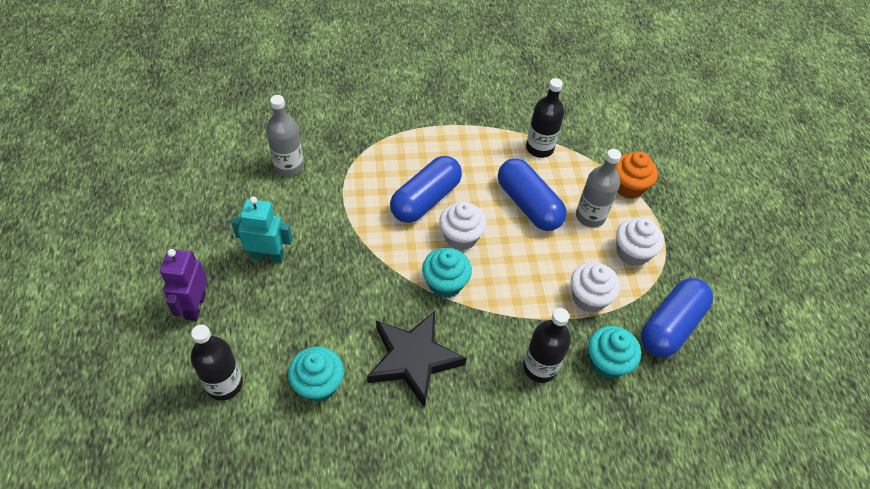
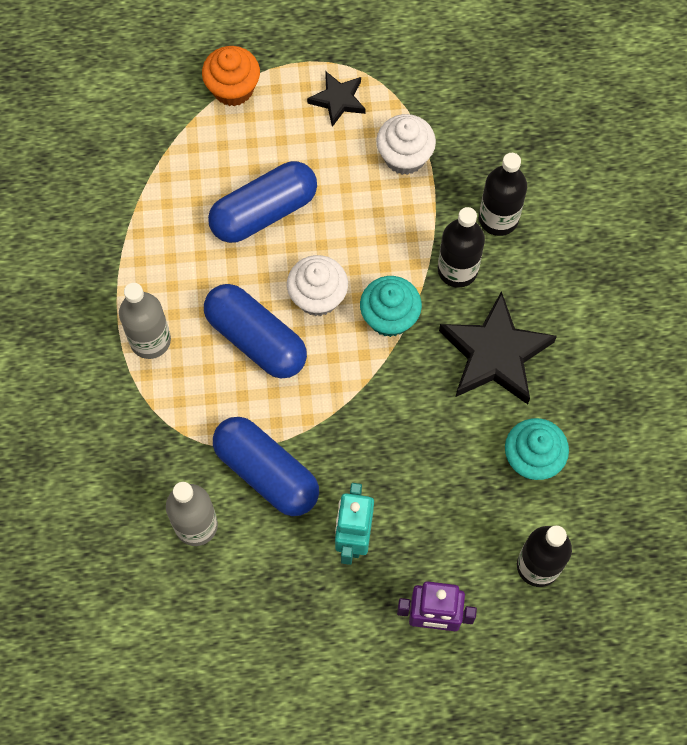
camera: 85 degrees left, 15 degrees up
(539, 148) = (164, 189): black bottle -> black bottle (457, 270)
(590, 216) = (282, 140): grey bottle -> grey bottle (150, 340)
(607, 362) = (489, 148): turquoise cupcake -> none
(632, 252) = (338, 100): white cupcake -> black star
(671, 325) = (439, 76): blue capsule -> blue capsule (266, 473)

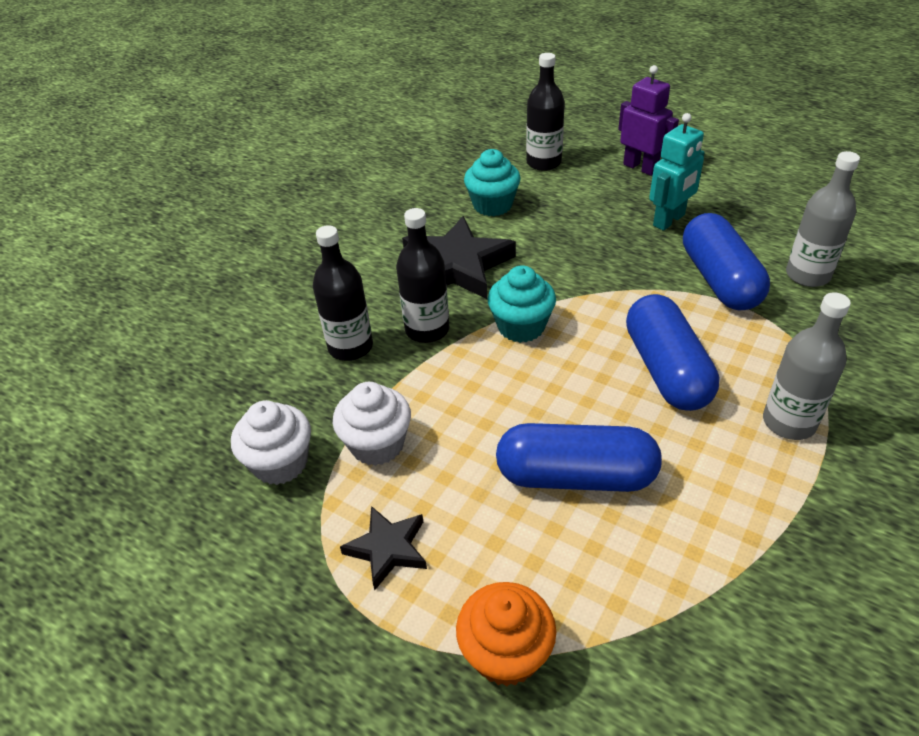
camera: 140 degrees left, 25 degrees down
(318, 297) = (576, 372): white cupcake -> white cupcake (280, 463)

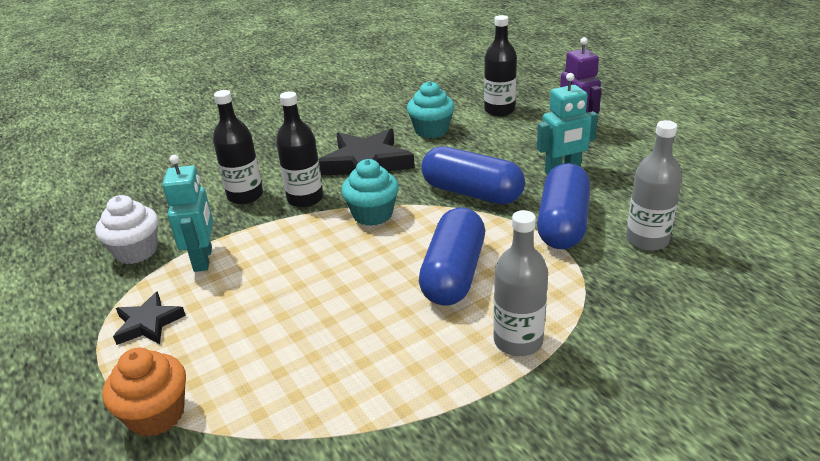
camera: 25 degrees right, 10 degrees down
(377, 444) = (203, 259): white cupcake -> turquoise robot
(575, 476) = (314, 322): blue capsule -> blue capsule (472, 193)

